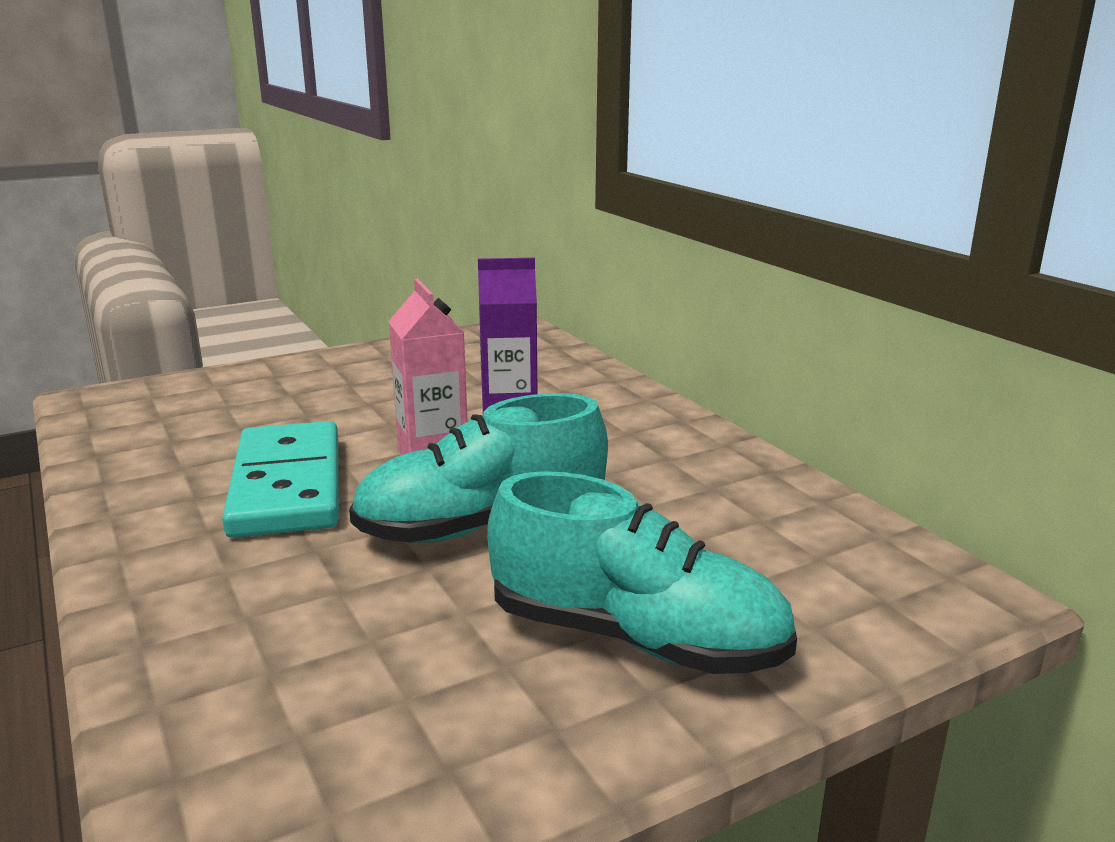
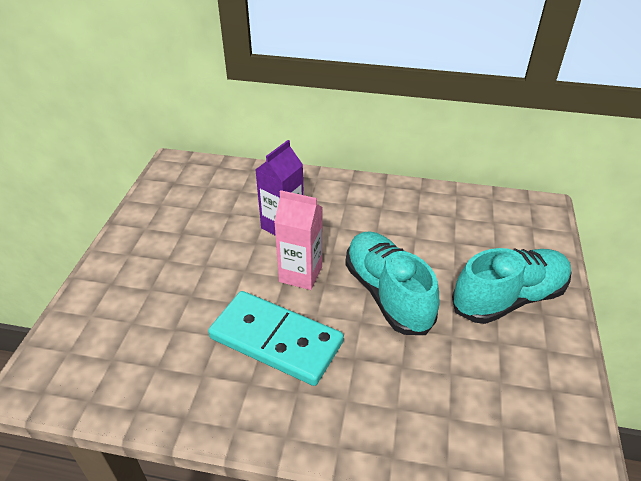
camera: 50 degrees left, 20 degrees up
(482, 526) = (387, 294): turquoise shoe -> turquoise shoe turned 135 degrees clockwise

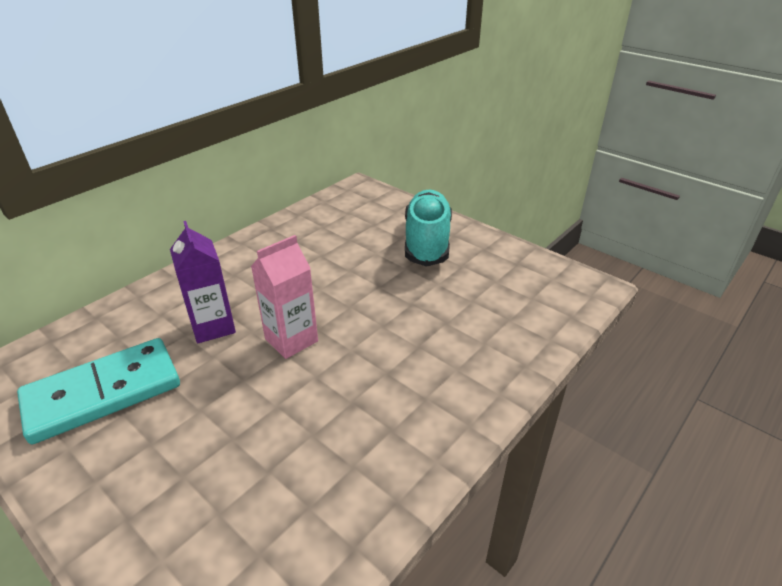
camera: 60 degrees left, 5 degrees down
(276, 340) = (356, 389): turquoise domino -> turquoise domino (103, 393)
(387, 294) = (367, 297): turquoise shoe -> none

